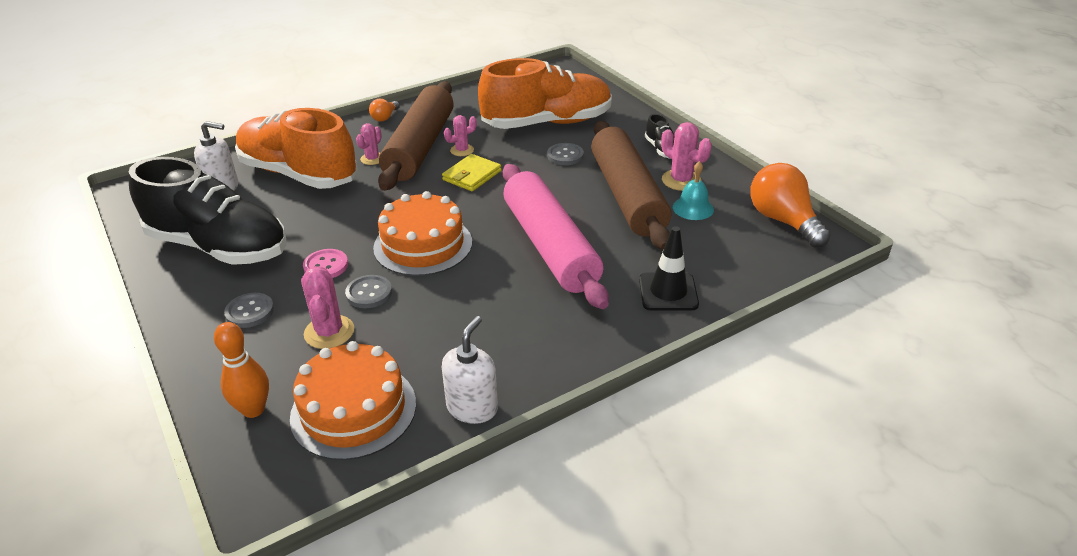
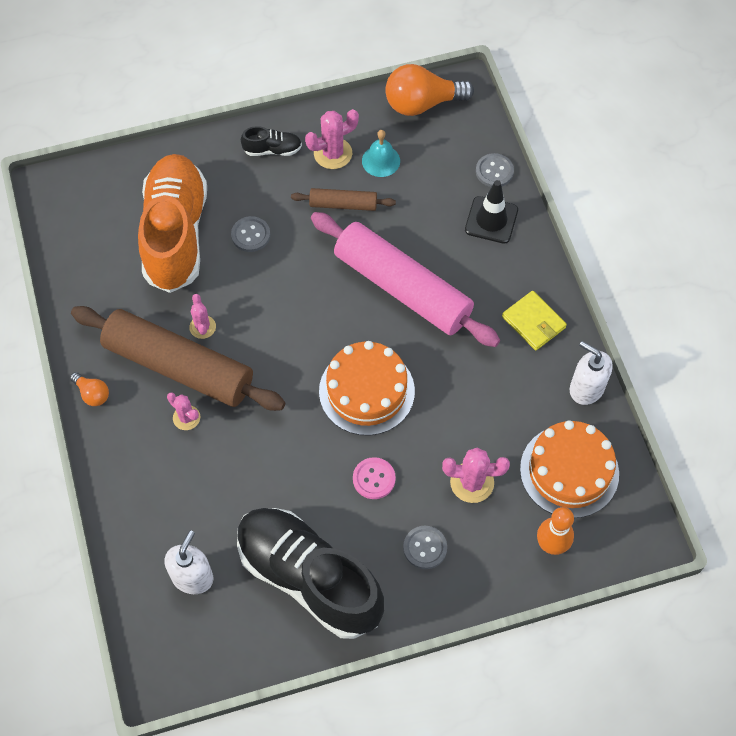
camera: 75 degrees left, 25 degrees up
(218, 246) = (309, 578): black shoe -> black shoe turned 90 degrees counterclockwise
(299, 174) = (191, 496): orange shoe -> none
(369, 293) = (426, 445): grey button -> grey button (494, 171)
(472, 175) = (258, 327): yellow wallet -> yellow wallet (533, 322)
(550, 246) = (402, 288): pink rolling pin -> pink rolling pin turned 45 degrees clockwise
(627, 196) = (343, 204): brown rolling pin -> brown rolling pin, size x0.47

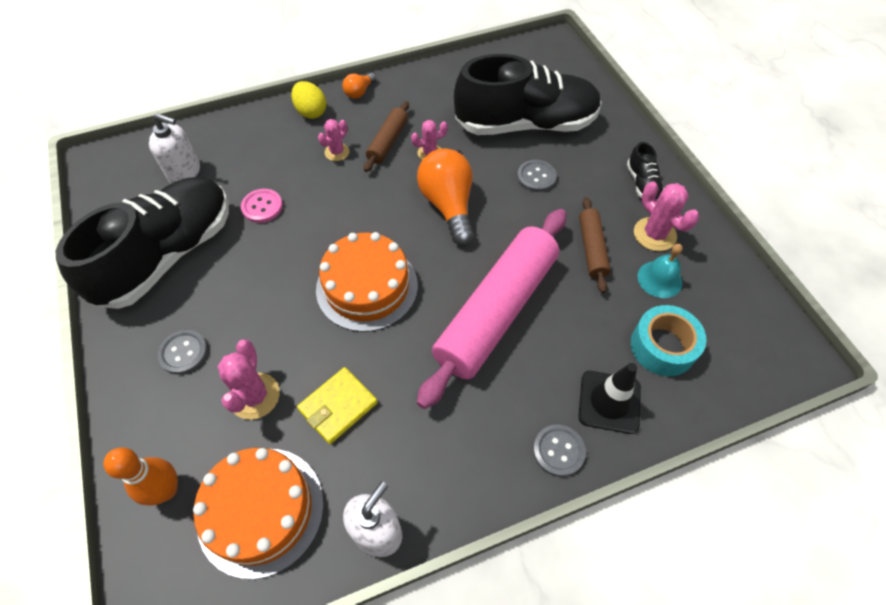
camera: 85 degrees right, 5 degrees down
(116, 445) = (311, 112): none -> yellow egg
(176, 234) = (525, 124): orange shoe -> black shoe
(179, 366) = (388, 141): brown rolling pin -> brown rolling pin, size x0.47
(374, 479) = (266, 300): pink button -> pink button (262, 207)
(422, 103) = (756, 315): orange light bulb -> orange light bulb (448, 205)
(446, 174) = (662, 346): none -> turquoise tape
(494, 171) = (684, 402): grey button -> grey button (558, 451)
(533, 322) = (469, 459): yellow wallet -> yellow wallet (338, 406)

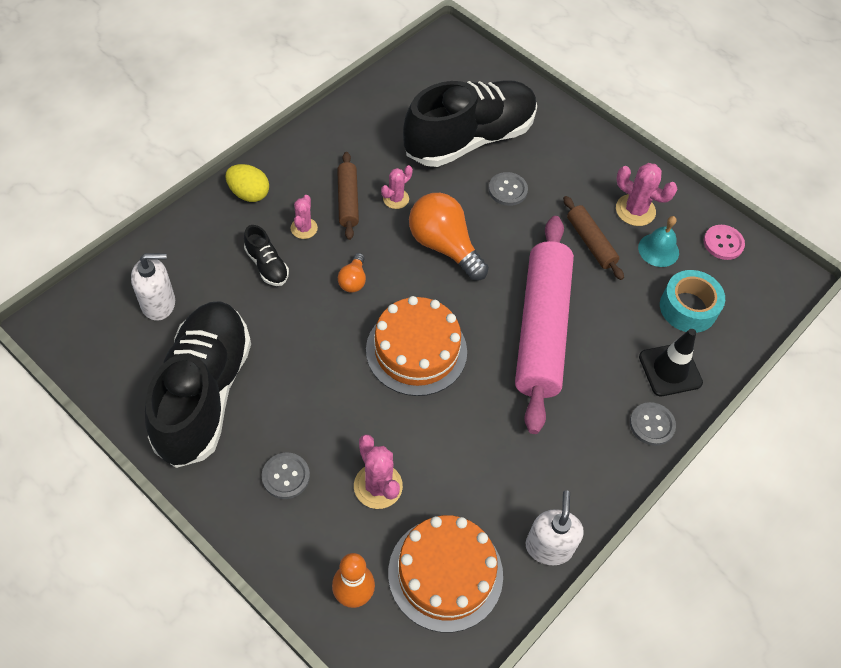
camera: 30 degrees left, 0 degrees up
(262, 207) = (265, 310): pink button -> pink button (723, 243)
(338, 406) = (456, 464): yellow wallet -> none
(359, 92) = (285, 156): orange light bulb -> orange light bulb (353, 280)
(642, 184) = (602, 165): black shoe -> black shoe (267, 265)

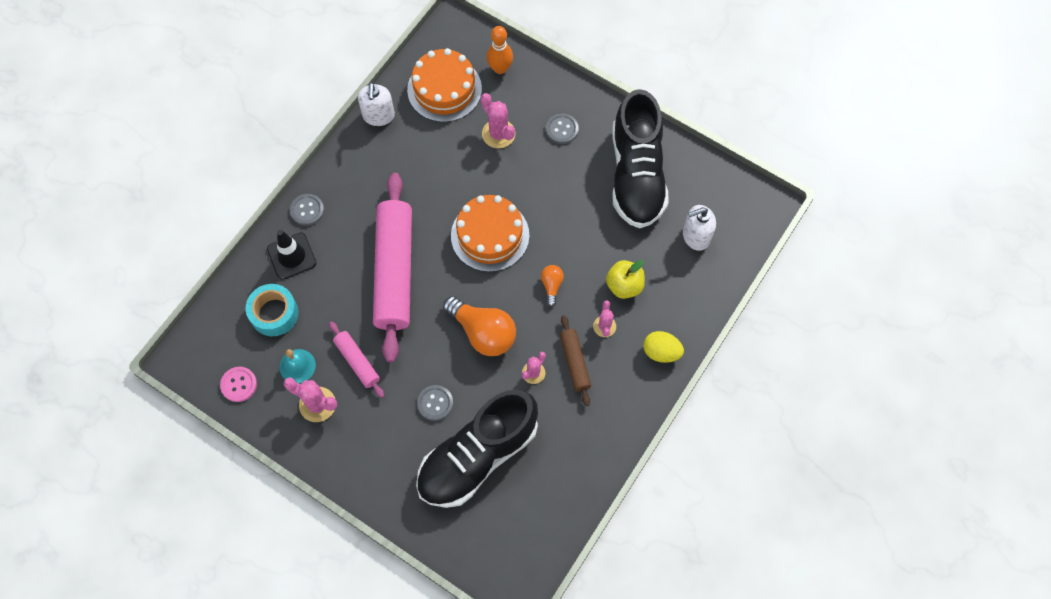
camera: 175 degrees right, 10 degrees up
(267, 265) = (624, 285): black shoe -> yellow apple
(590, 242) = (357, 361): brown rolling pin -> pink rolling pin

